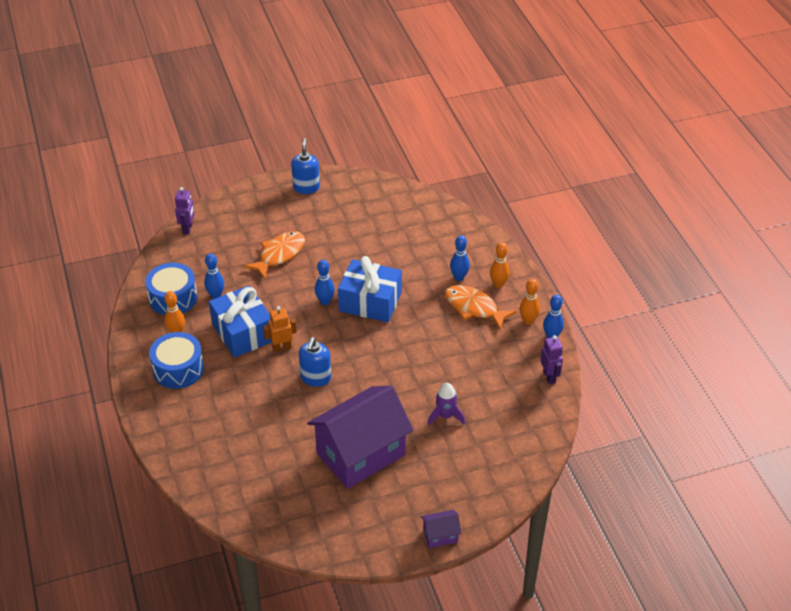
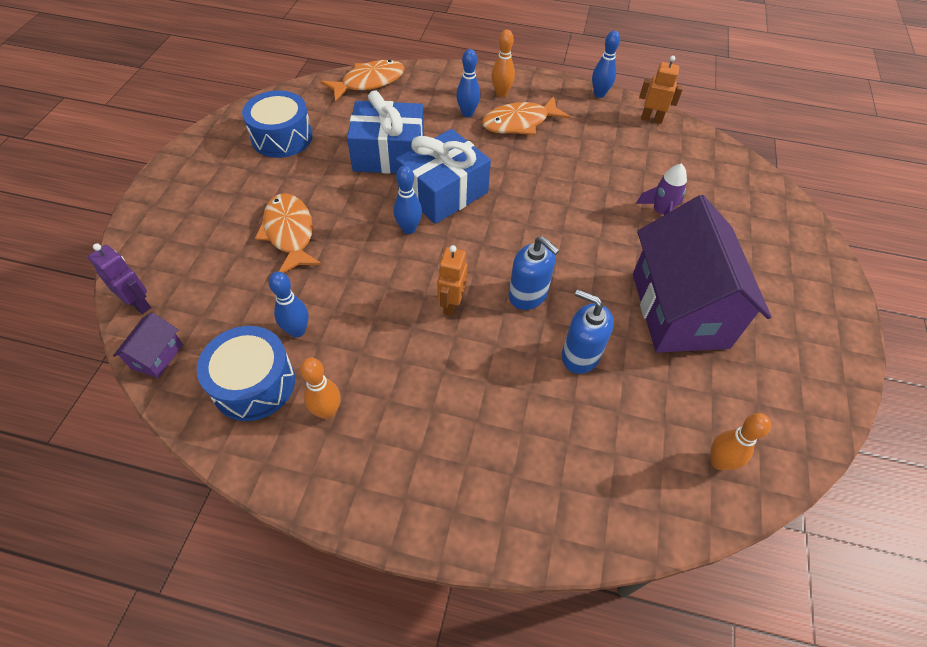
camera: 60 degrees left, 10 degrees up
(178, 369) = (399, 442): blue drum -> blue drum (282, 137)
(243, 332) = (391, 332): blue gift -> blue gift (389, 154)
(306, 187) = (205, 159): blue soap dispenser -> blue soap dispenser (580, 355)
(440, 535) = (836, 297): purple house -> purple house (157, 356)
(444, 215) = (369, 82): none -> orange fish
(528, 321) = (567, 98): orange bowling pin -> orange bowling pin (719, 462)
(549, 377) = (651, 119): purple robot -> orange robot

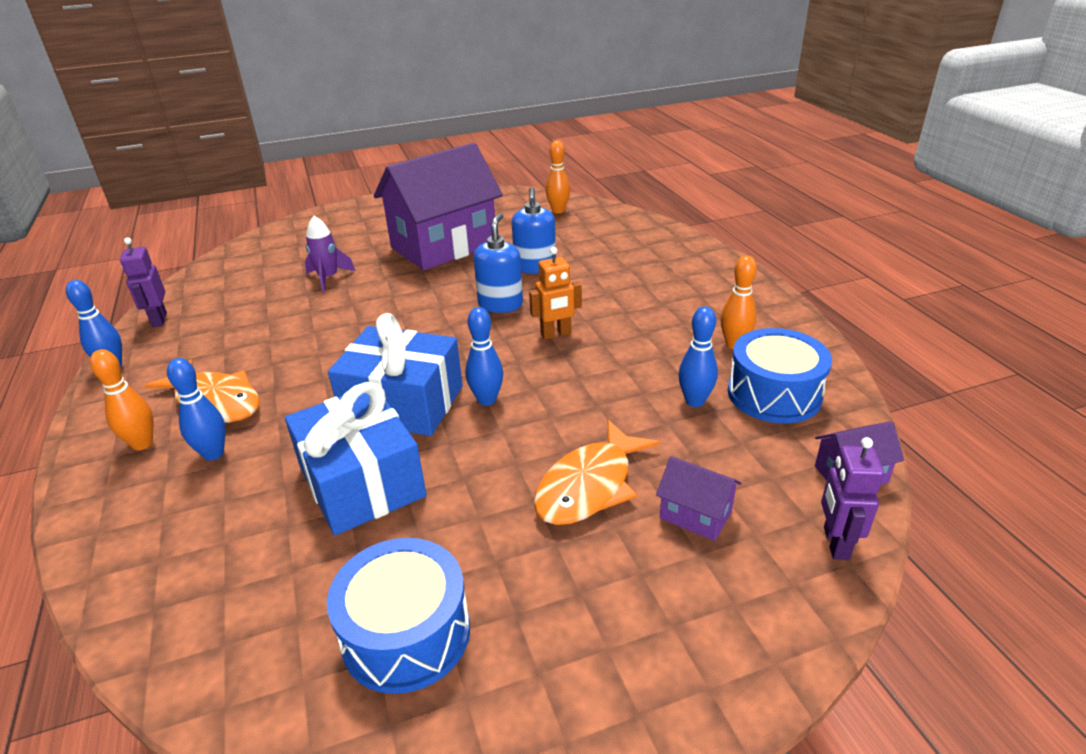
camera: 120 degrees left, 20 degrees down
(222, 262) = (695, 515): none -> purple house
(369, 82) = (162, 614): orange fish -> none
(651, 119) = (159, 320): orange robot -> purple robot

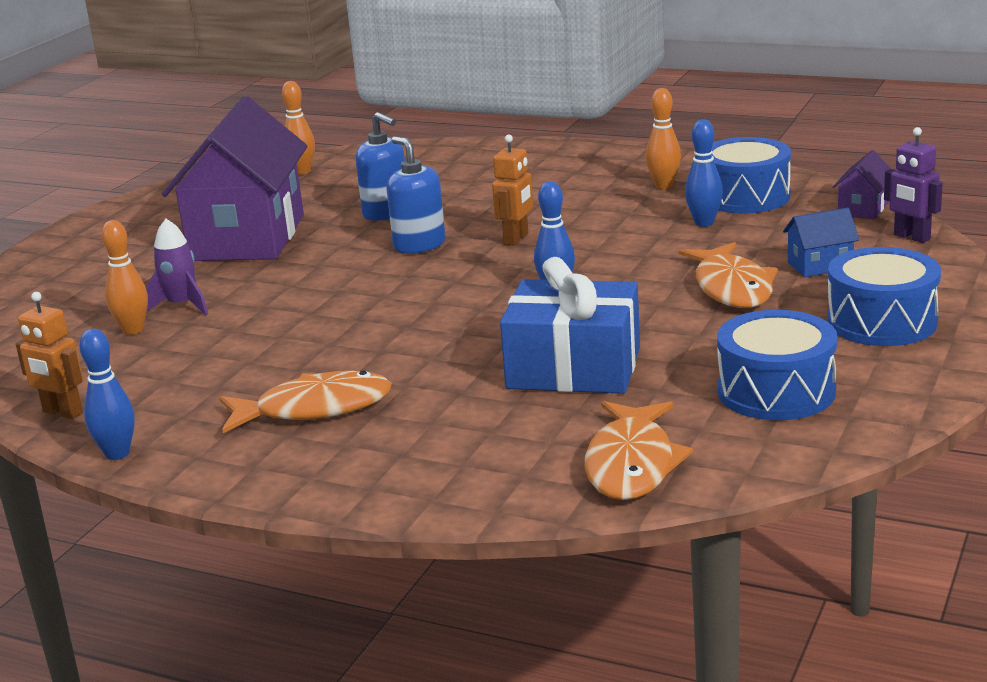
camera: 45 degrees left, 10 degrees down
(142, 443) = (319, 457): orange bowling pin -> orange bowling pin (133, 330)
(159, 320) = (62, 412): purple robot -> orange robot
(205, 614) = (631, 464): none -> orange fish
(213, 453) = (407, 424): blue bowling pin -> none
(403, 403) = (493, 325): blue gift -> none
(622, 629) = (881, 321): none -> blue drum
(695, 515) = (820, 265): purple house -> blue house

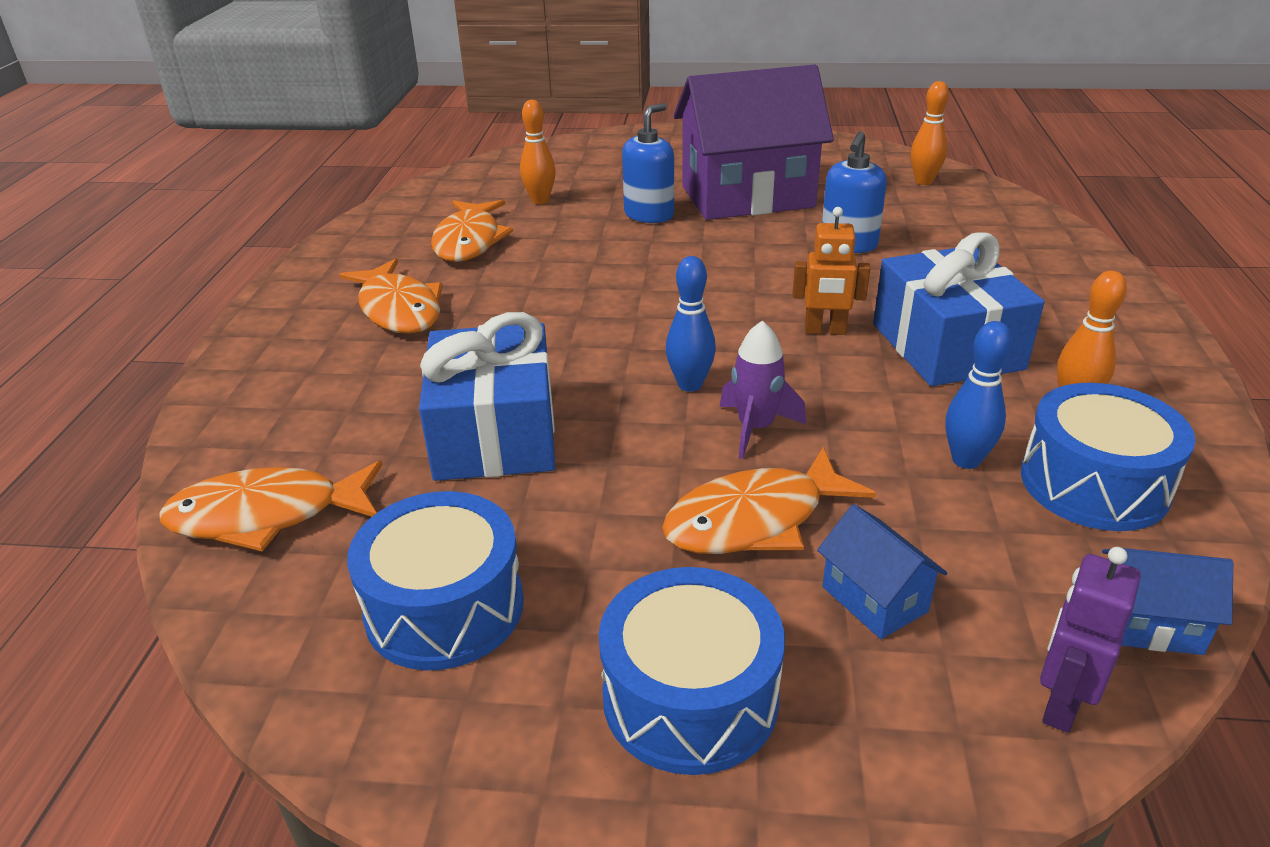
camera: 70 degrees right, 10 degrees up
(62, 412) = (394, 213): orange robot -> none
(117, 454) = (325, 249): blue bowling pin -> none
(182, 306) = (591, 206): purple rocket -> purple rocket (755, 428)
(193, 370) = (469, 241): none -> orange fish
(419, 245) = (775, 279): blue soap dispenser -> blue soap dispenser (649, 214)
(570, 206) = (947, 346): none -> blue gift
(863, 208) = (1147, 624): purple house -> blue house

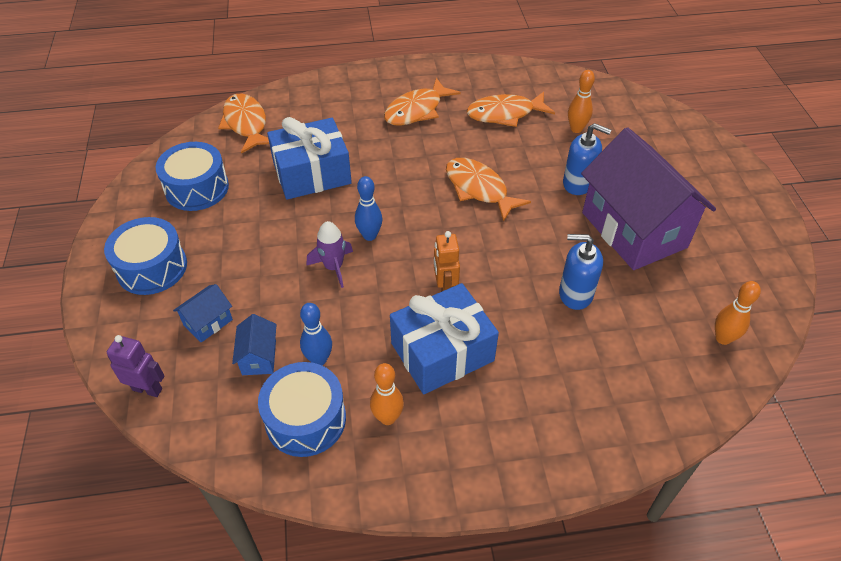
camera: 75 degrees right, 15 degrees up
(755, 520) = (259, 275): orange fish -> orange fish (479, 189)
(1147, 624) = (196, 429): blue house -> blue house (259, 357)

